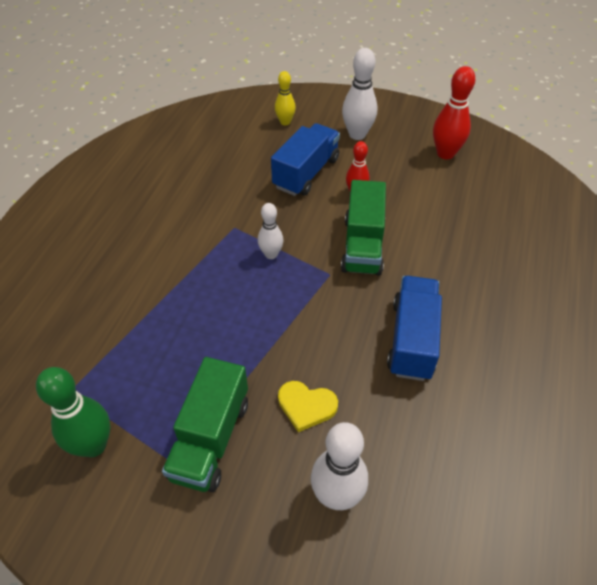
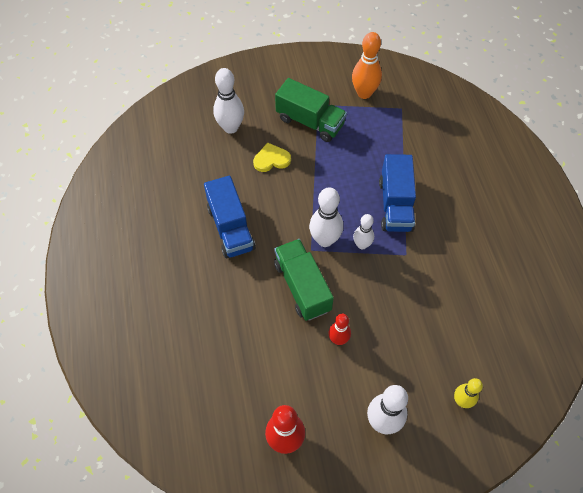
camera: 150 degrees right, 10 degrees up
(93, 445) = (364, 93): green bowling pin -> orange bowling pin
(210, 438) = (310, 122): green truck -> green truck turned 135 degrees clockwise
(306, 173) = (394, 341): blue truck -> blue truck (395, 205)
(307, 276) = (325, 240): none -> white bowling pin

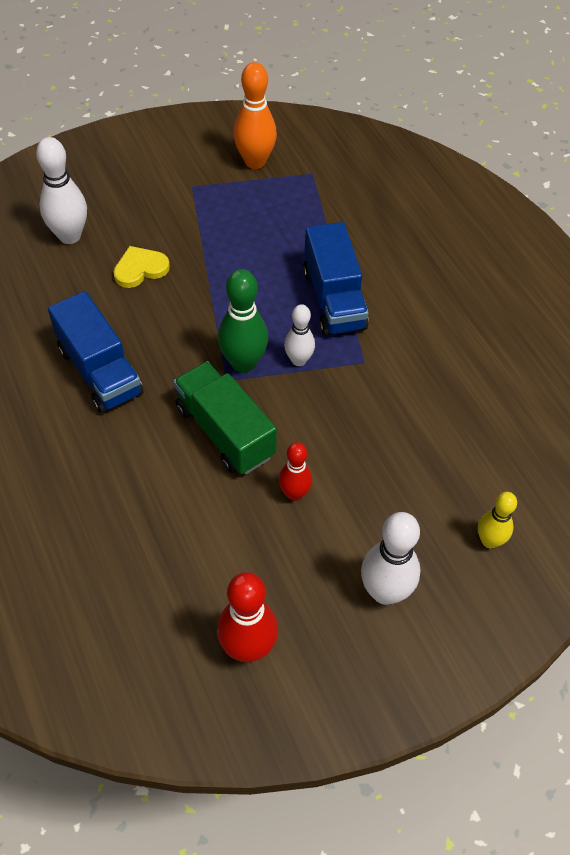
camera: 15 degrees left, 5 degrees down
(310, 122) = (185, 210): green truck -> none
(325, 240) = (243, 363): white bowling pin -> green bowling pin

